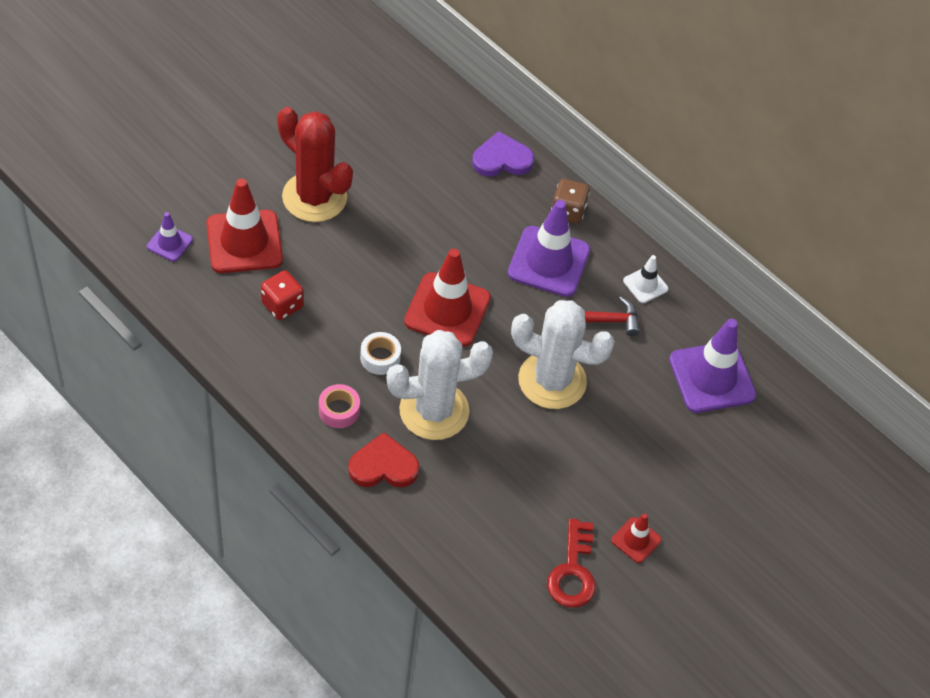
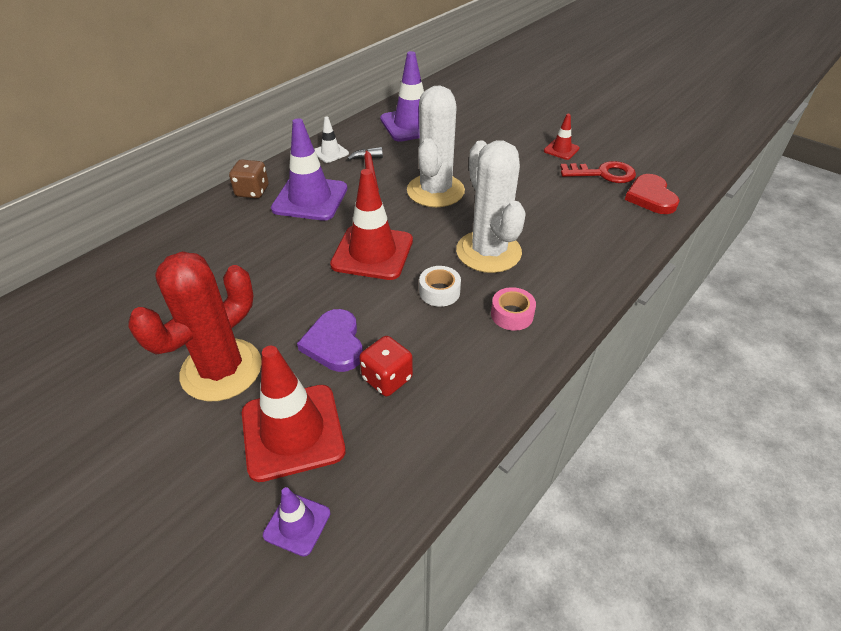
camera: 90 degrees left, 10 degrees down
(383, 466) = (561, 278): red heart -> red heart (650, 197)
(502, 159) = (183, 232): purple heart -> purple heart (334, 343)

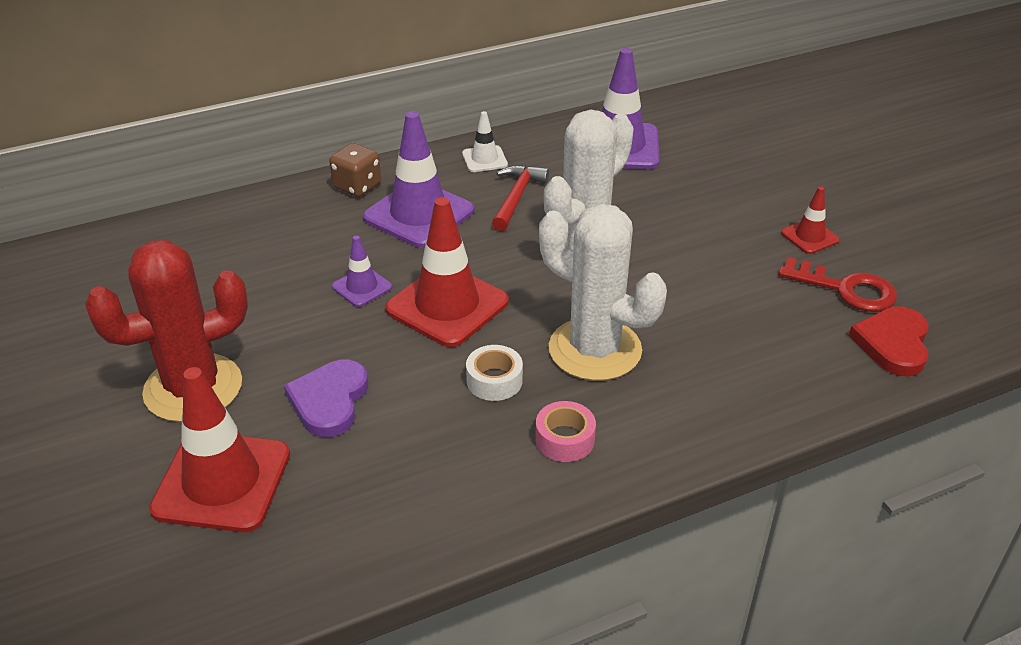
camera: 25 degrees right, 5 degrees down
(297, 524) = (165, 578): purple traffic cone -> purple traffic cone (362, 287)
(387, 378) = (360, 462): red dice -> none
(488, 252) = (595, 349): white cactus -> white cactus turned 60 degrees counterclockwise

